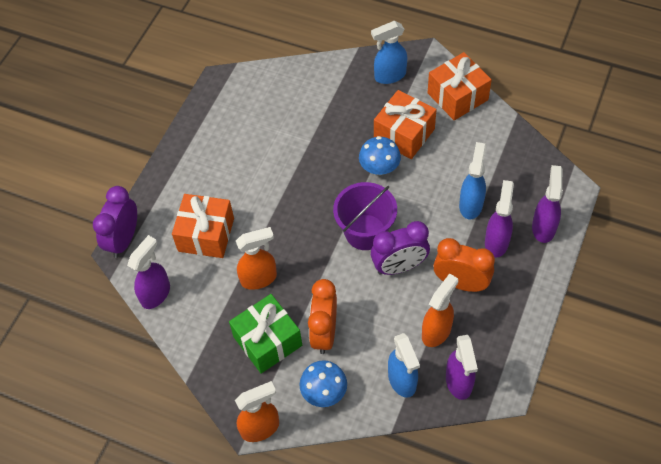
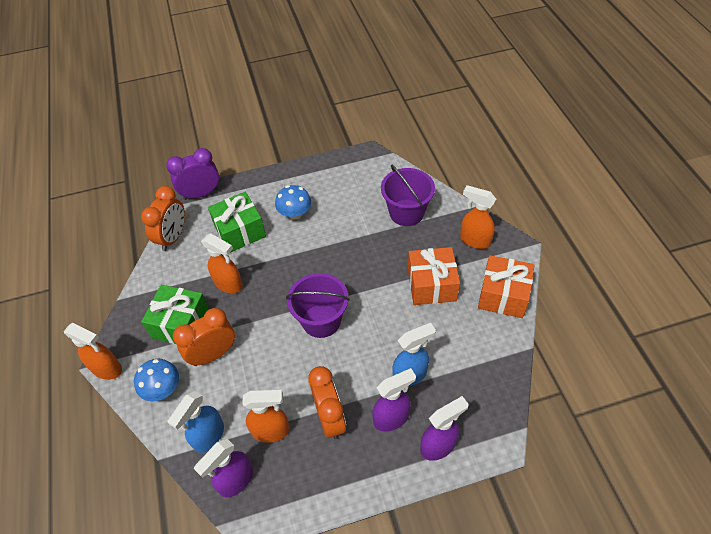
camera: 50 degrees right, 5 degrees down
(156, 294) = (173, 237): purple spray bottle -> orange clock
(206, 234) = (240, 231): orange gift -> green gift
(315, 100) = (406, 212): none -> purple bucket
(379, 168) = (386, 290): blue mushroom -> blue mushroom (295, 213)
(389, 76) = (474, 240): blue spray bottle -> orange spray bottle
(399, 266) = (309, 364): purple clock -> none

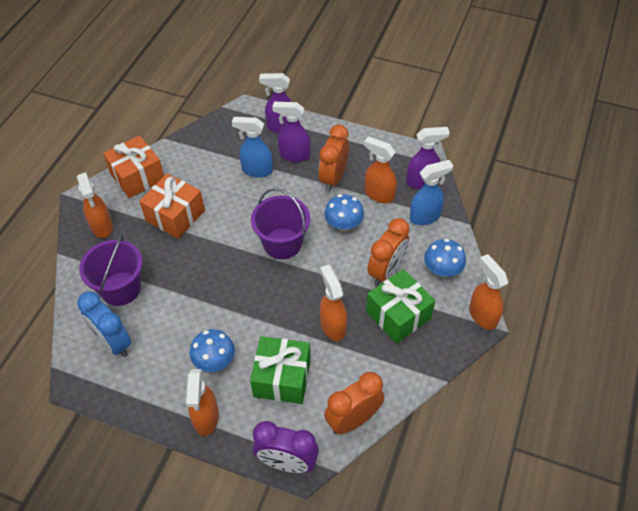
camera: 145 degrees left, 0 degrees up
(213, 354) = (386, 271): orange clock -> orange clock turned 60 degrees counterclockwise
(270, 184) = (206, 418): none -> orange spray bottle
(282, 374) = (343, 224): none -> blue mushroom
(372, 183) = (113, 343): none -> blue clock

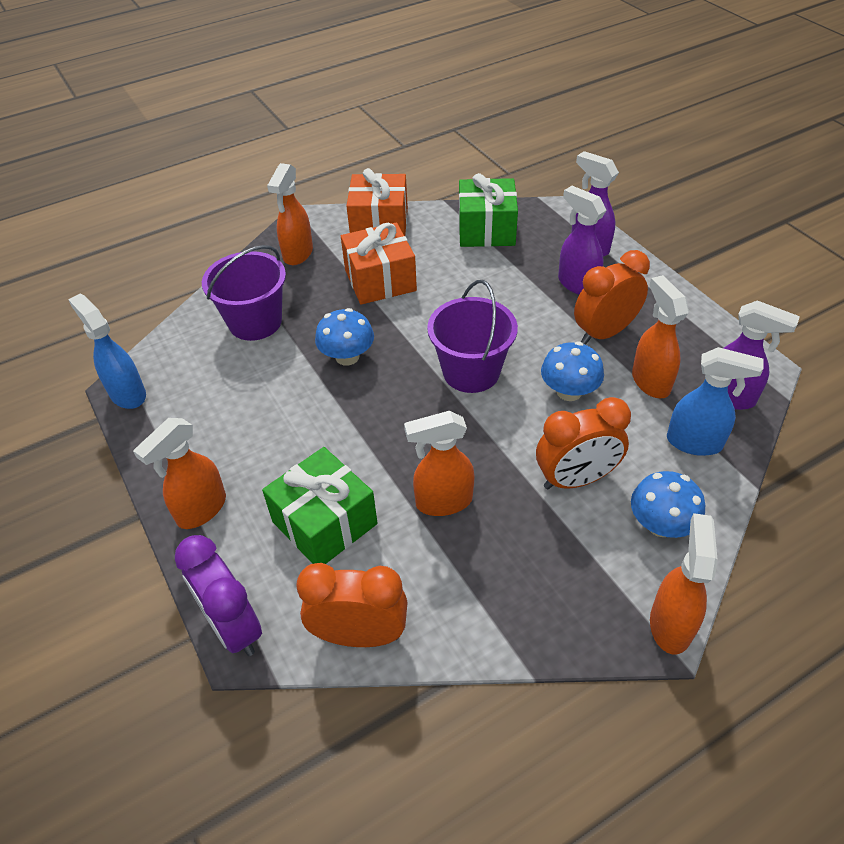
camera: 40 degrees right, 5 degrees down
(113, 343) = (195, 370): blue clock -> none
(214, 361) = (271, 453): blue mushroom -> blue mushroom (347, 357)
(256, 170) = (515, 278): blue spray bottle -> blue spray bottle (127, 394)
(332, 326) = (443, 502): orange spray bottle -> orange spray bottle turned 120 degrees counterclockwise
(398, 315) = (542, 543): green gift -> green gift (486, 229)

